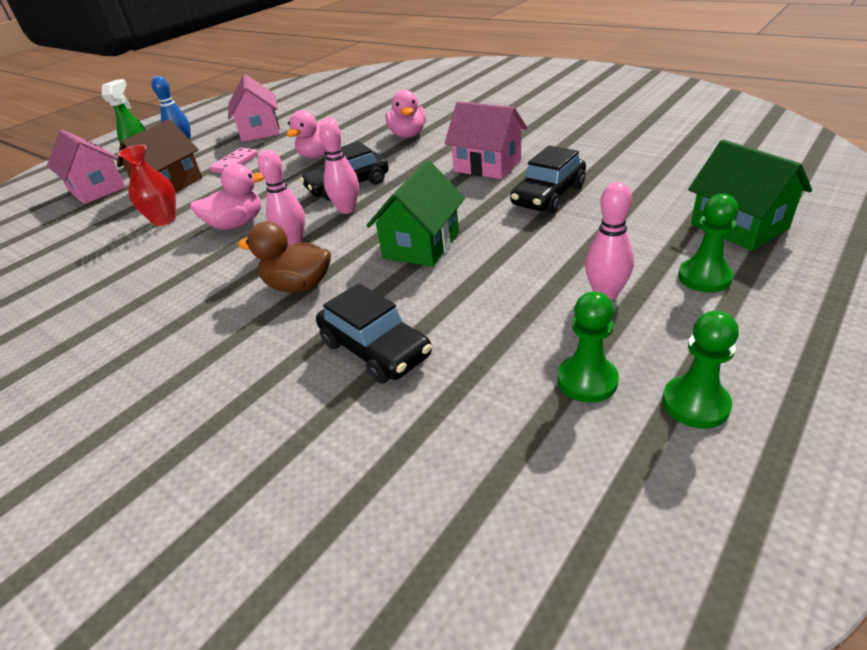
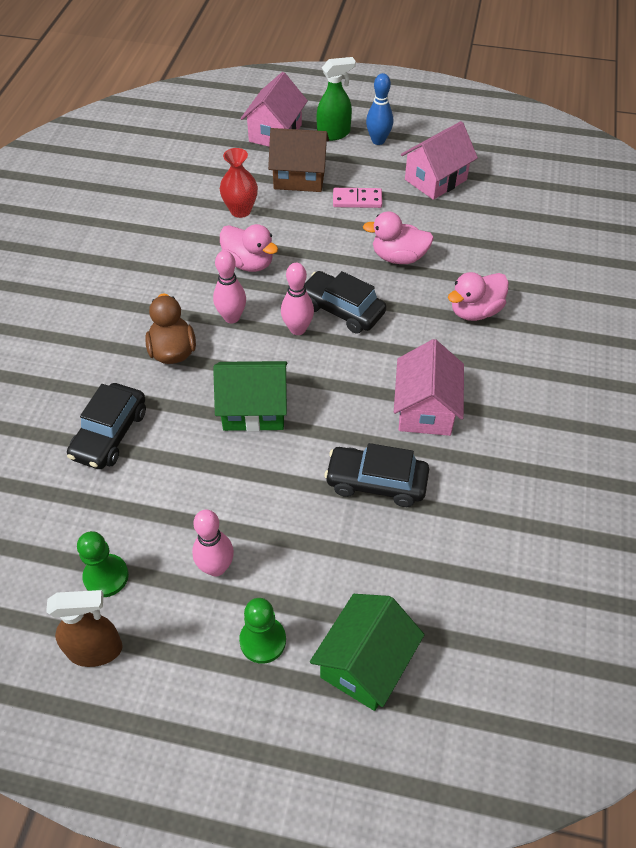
camera: 60 degrees right, 15 degrees up
(695, 404) = (96, 650): green pawn -> brown spray bottle

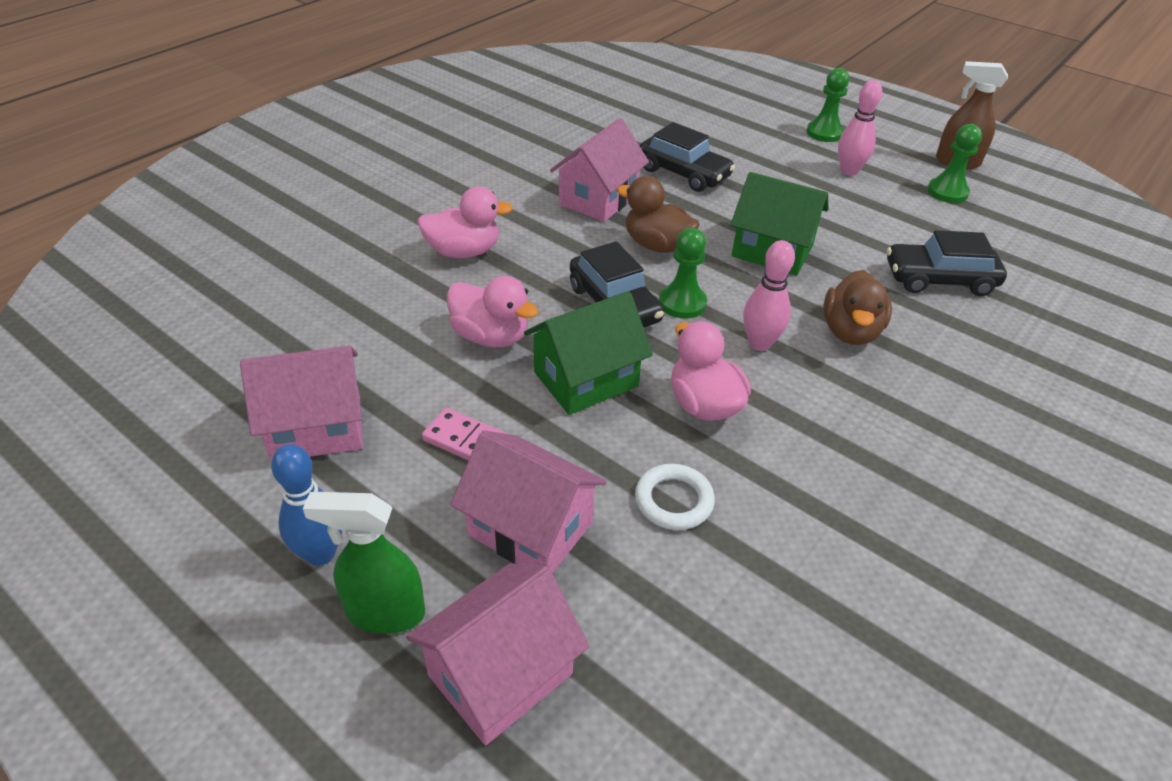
camera: 155 degrees left, 10 degrees down
(110, 434) = (939, 279): black car -> black car turned 135 degrees counterclockwise
(240, 210) = (673, 500): red vase -> white ring
(297, 329) = (682, 303): pink bowling pin -> green pawn
(299, 177) = (530, 528): brown house -> pink house
(346, 376) = (656, 245): none -> brown duck
(365, 663) = (755, 107): green house -> green house (586, 379)

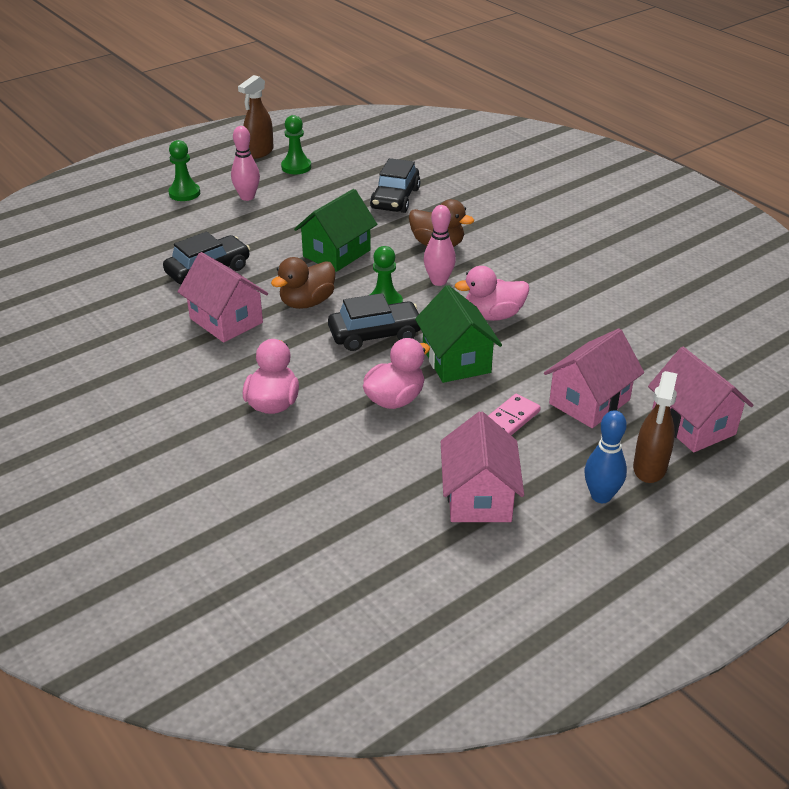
camera: 75 degrees left, 5 degrees down
(384, 612) = (649, 468): green spray bottle -> brown spray bottle
(673, 500) = (574, 342): white ring -> none

